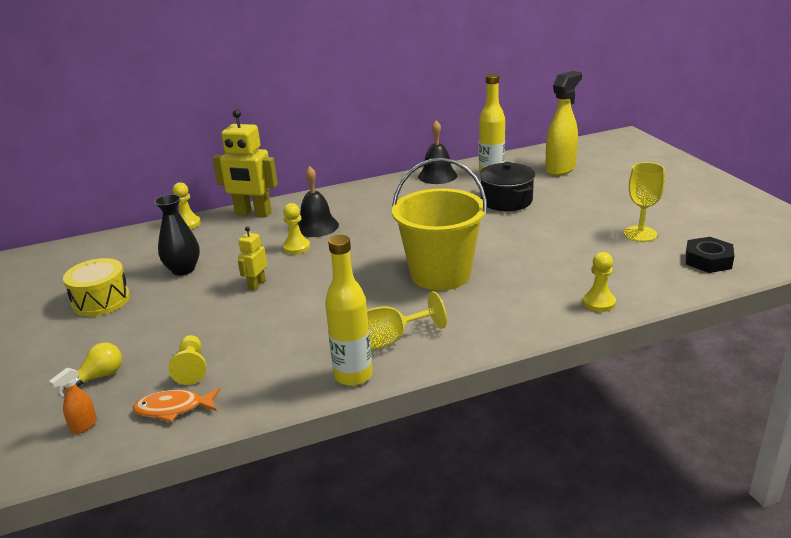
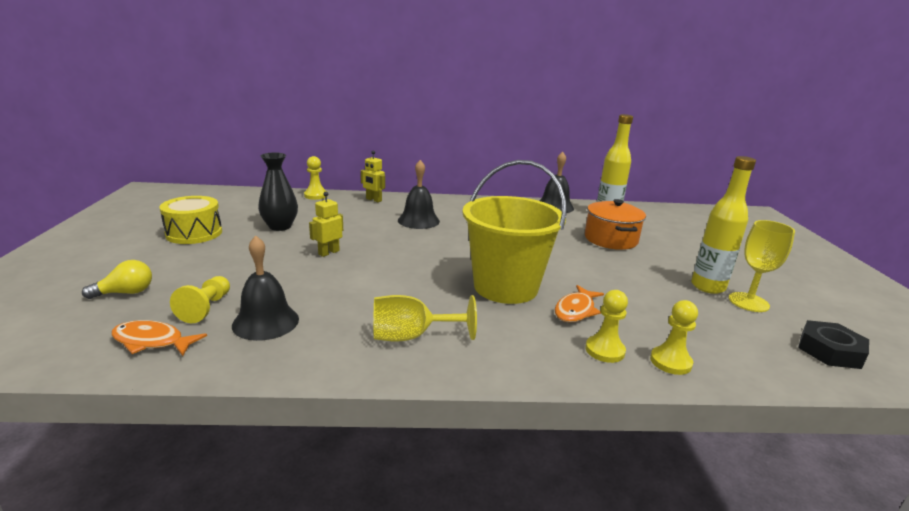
camera: 15 degrees right, 5 degrees down
(83, 426) = (62, 333): orange spray bottle -> none
(253, 214) = (373, 200): yellow robot -> yellow robot, size x0.51
(257, 364) = (265, 322): none -> black bell
(296, 247) = (388, 232): yellow pawn -> yellow pawn (604, 350)
(353, 375) = (346, 362): yellow bottle -> yellow bottle (708, 287)
(506, 201) = (610, 239): black pot -> orange pot
(509, 280) = (576, 310): none -> orange fish
(560, 169) = (679, 225): yellow spray bottle -> none

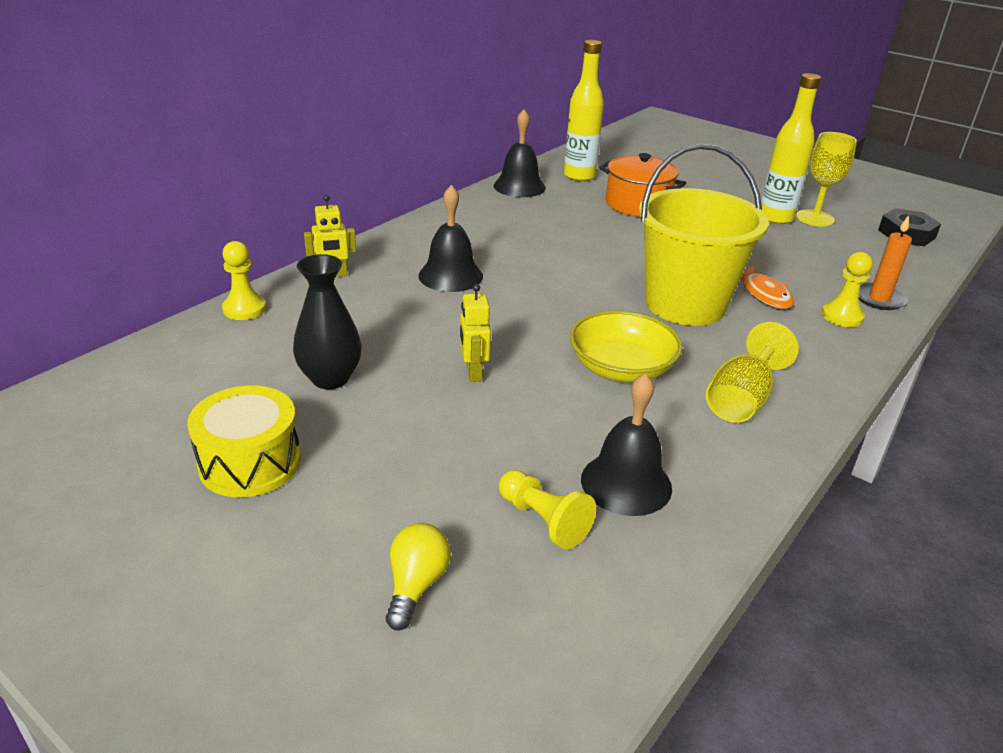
camera: 50 degrees left, 10 degrees up
(152, 341) = (600, 591): orange fish -> none
(392, 288) = (621, 368): none -> yellow bowl
(670, 362) = (879, 299): yellow pawn -> orange candle

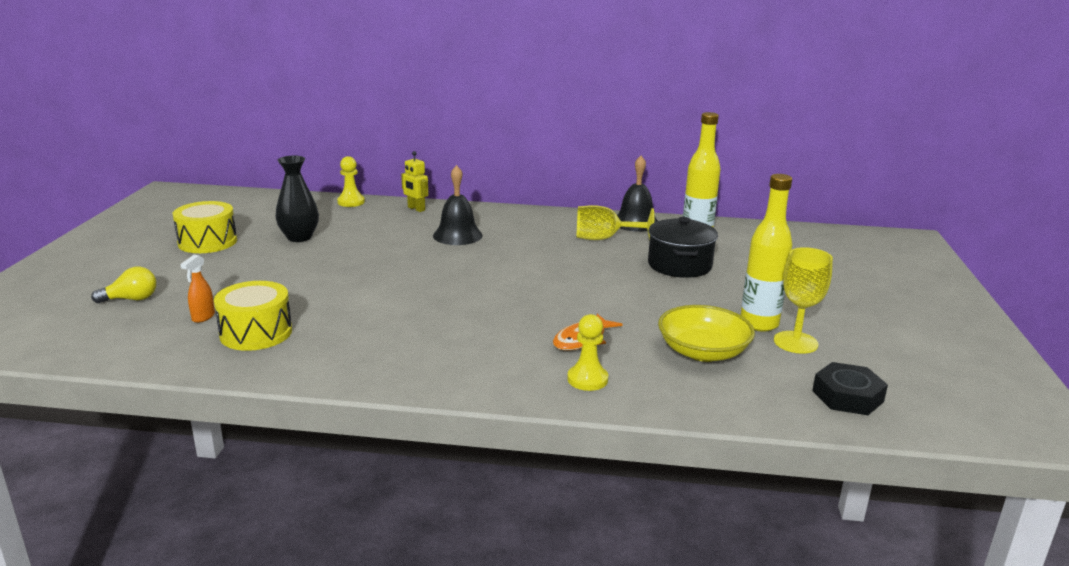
camera: 60 degrees right, 10 degrees down
(473, 372) = (342, 268): yellow robot -> none
(543, 520) = (203, 317): yellow pawn -> orange spray bottle
(621, 368) = (394, 307): yellow bowl -> yellow bowl (703, 352)
(626, 483) = (256, 333): black bell -> yellow drum
(637, 204) = (679, 265): orange pot -> black pot
(685, 304) = (518, 312): yellow bucket -> none
(741, 400) = (393, 354): yellow goblet -> yellow goblet (604, 239)
(879, 299) = (652, 394): orange candle -> none

